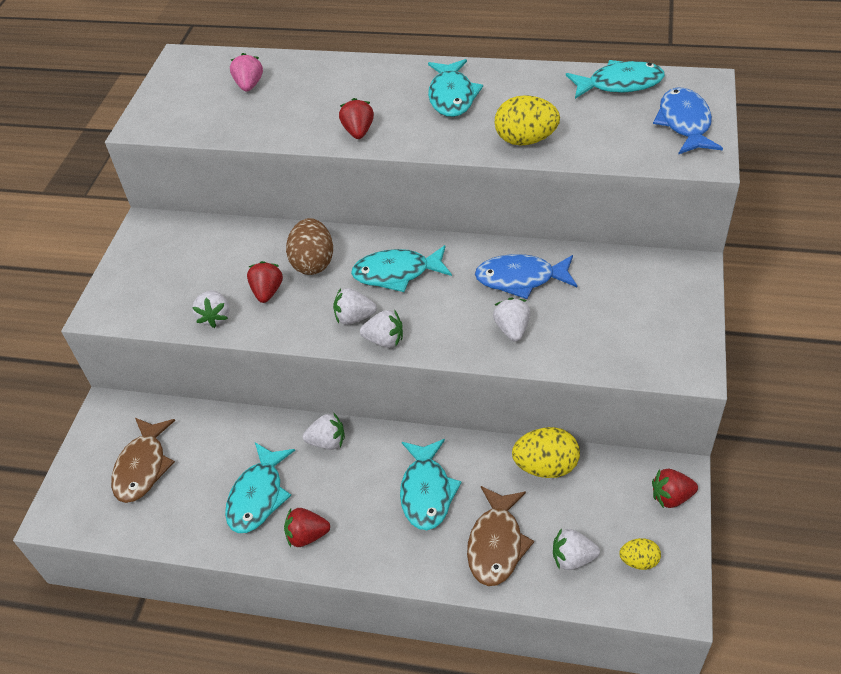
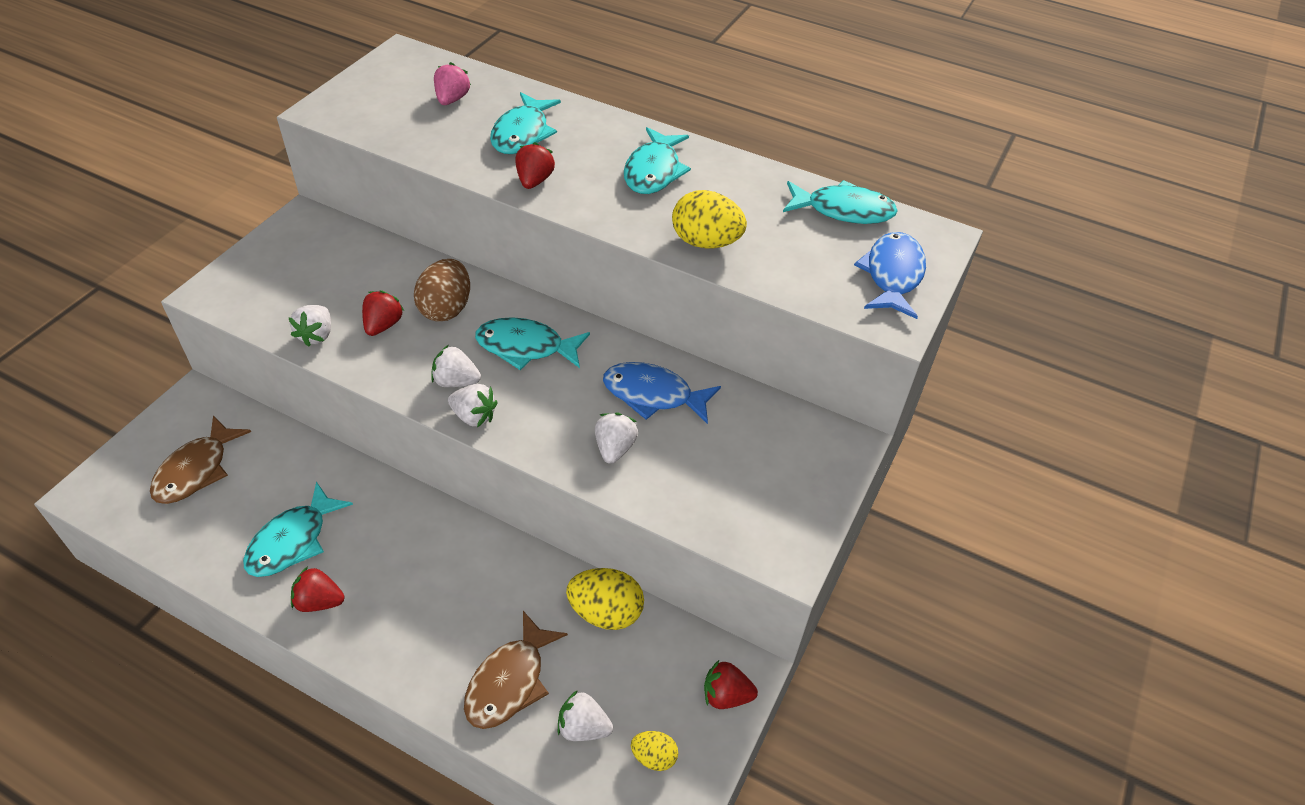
camera: 10 degrees right, 0 degrees up
(327, 442) = (392, 506): white strawberry -> none
(426, 491) = (466, 596): turquoise fish -> turquoise fish (522, 133)

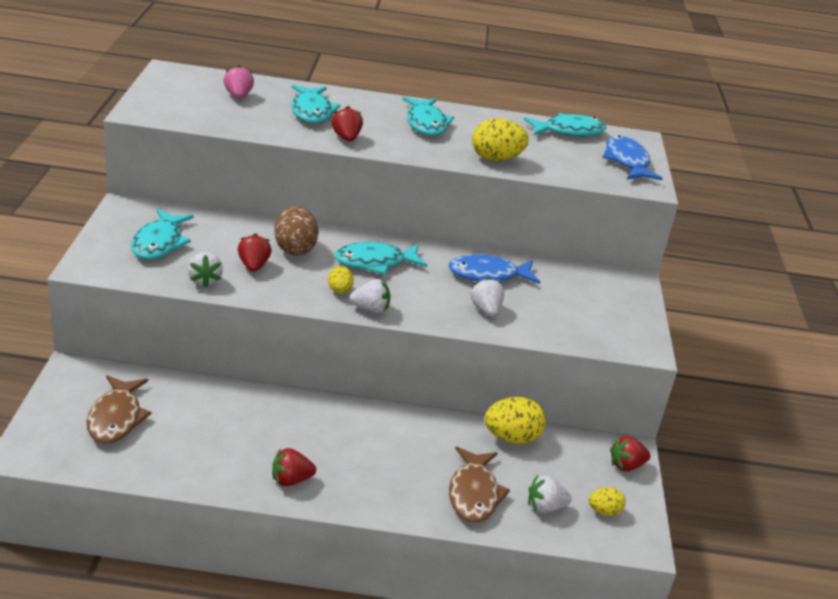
camera: 25 degrees left, 15 degrees down
(293, 540) = (238, 446): turquoise fish -> turquoise fish (159, 243)
(456, 381) = (340, 291): white strawberry -> yellow egg

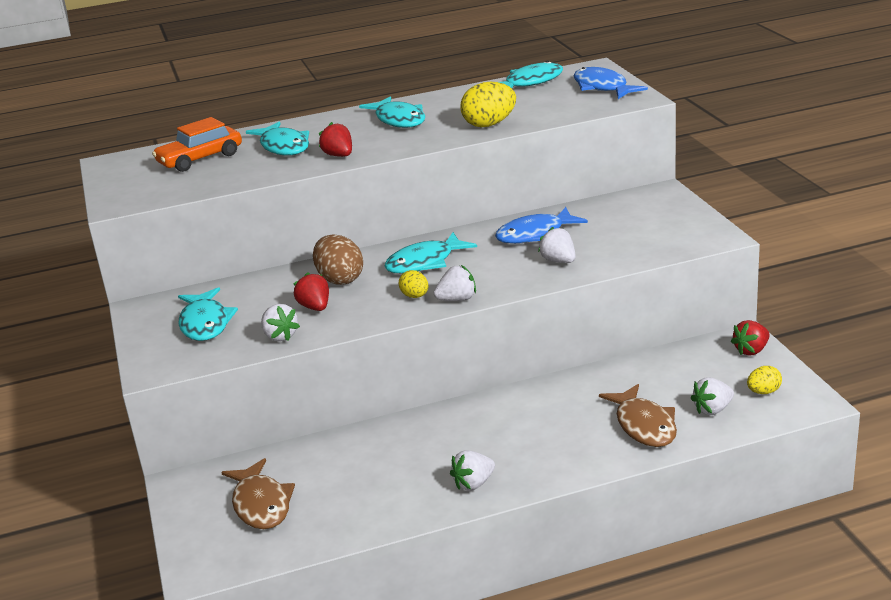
camera: 15 degrees left, 5 degrees down
(238, 96) = (200, 159): pink strawberry -> orange car
(291, 480) = (473, 484): red strawberry -> white strawberry
(511, 437) = (637, 369): yellow egg -> none

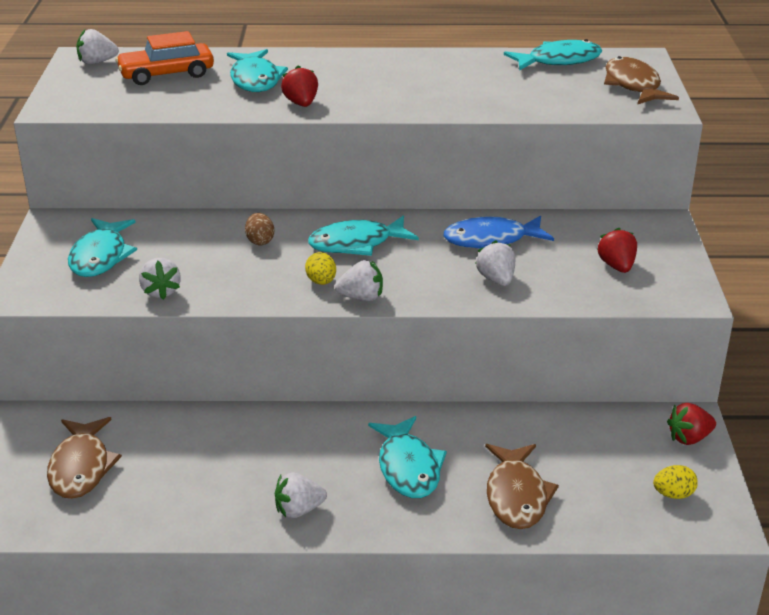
camera: 15 degrees right, 5 degrees up
(315, 307) = (215, 267): red strawberry -> red strawberry (616, 266)
(340, 279) = (260, 241): brown egg -> brown egg, size x0.56
(398, 120) = (391, 75): turquoise fish -> turquoise fish (408, 467)
(489, 124) = (480, 103): yellow egg -> none
(602, 87) = (633, 85): blue fish -> brown fish
(712, 410) = (603, 499): white strawberry -> white strawberry (97, 62)

